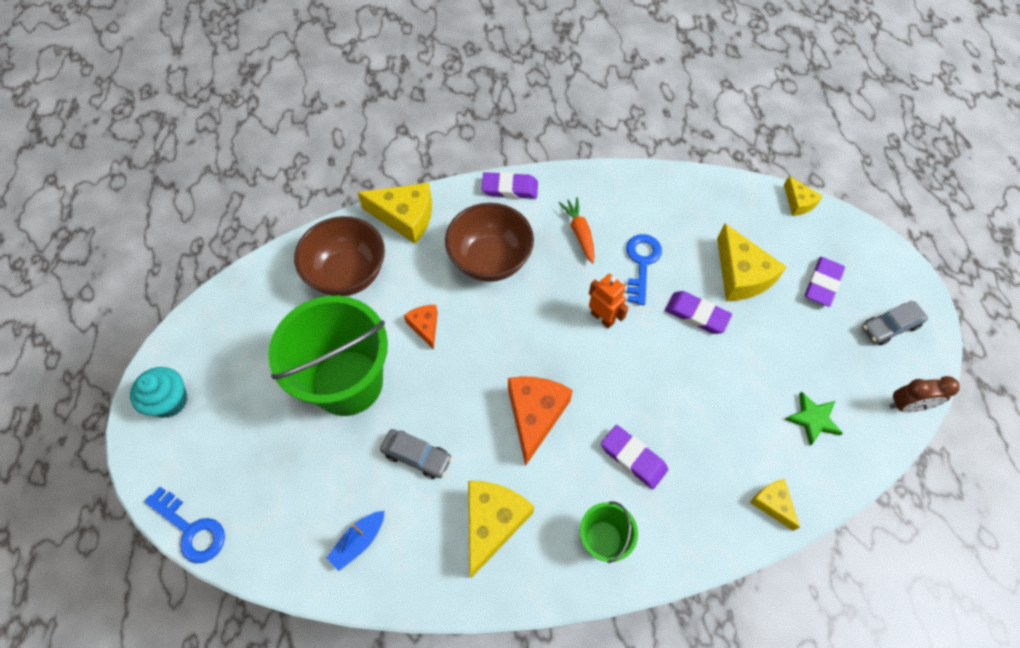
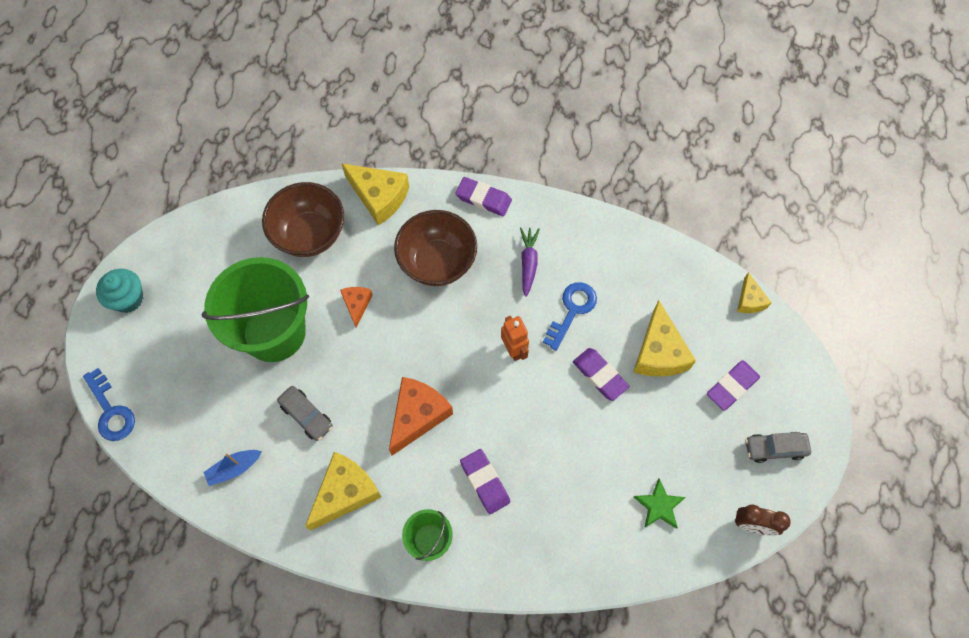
camera: 20 degrees right, 5 degrees up
(579, 233) = (528, 263): orange carrot -> purple carrot
(772, 504) = (586, 564): yellow cheese -> none

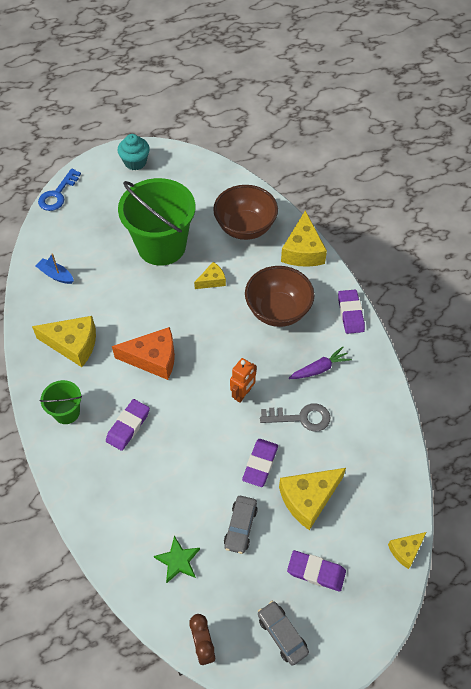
camera: 60 degrees right, 10 degrees down
(306, 415) = (114, 294): grey car -> grey car (240, 527)
(357, 305) = (212, 280): orange cheese -> yellow cheese
(572, 310) = (301, 418): blue key -> grey key

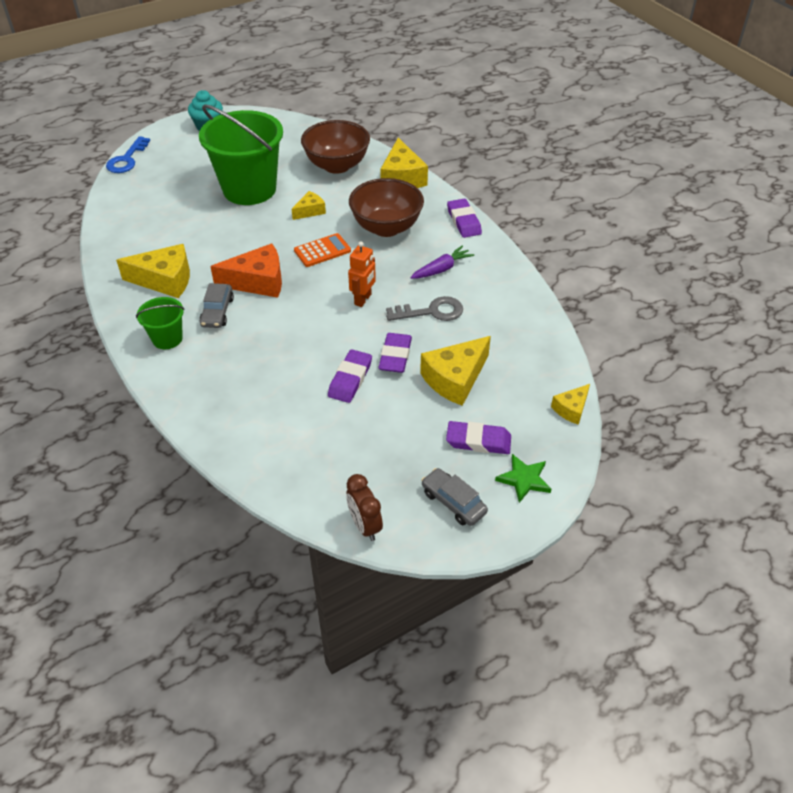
camera: 10 degrees left, 10 degrees down
(56, 275) = (135, 224): blue boat -> none
(128, 426) = (240, 342): purple eraser -> purple eraser (350, 379)
(178, 561) = (320, 452): green star -> green star (524, 479)
(215, 330) = (322, 251): none -> orange calculator
(240, 527) = (385, 413): grey car -> grey car (217, 312)

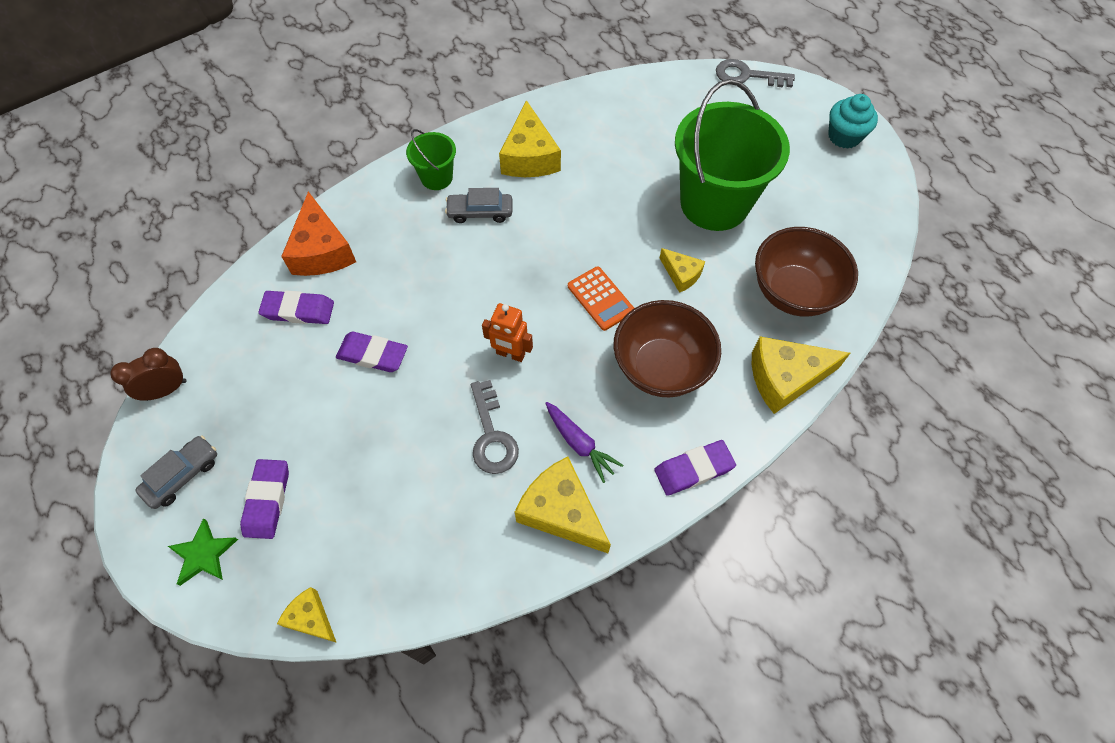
camera: 85 degrees right, 15 degrees up
(127, 159) = (747, 76): blue key -> grey key
(257, 281) = (534, 241): orange cheese -> orange cheese (322, 250)
(395, 356) = (410, 399): purple eraser -> purple eraser (298, 310)
(455, 379) = (370, 470): yellow cheese -> yellow cheese (561, 512)

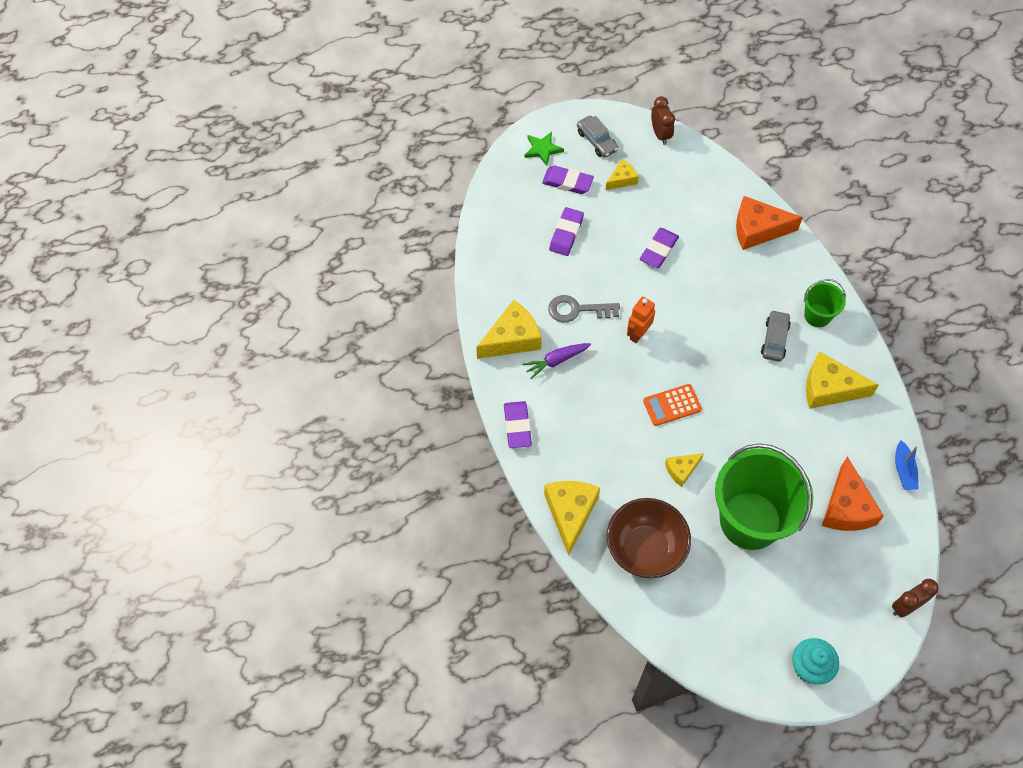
camera: 105 degrees right, 0 degrees up
(298, 310) = (706, 210): purple eraser -> purple eraser (566, 234)
(311, 618) = (488, 197): yellow cheese -> yellow cheese (622, 179)
(605, 89) = (903, 470): none -> blue boat
(661, 367) = (601, 429): brown bowl -> none
(664, 128) = (846, 507): none -> orange cheese
(747, 76) = (906, 606): grey key -> brown clock

